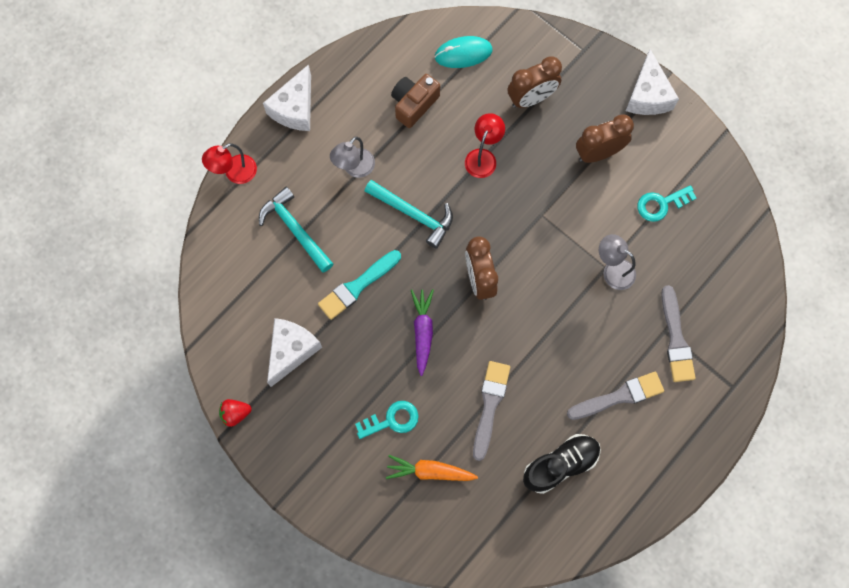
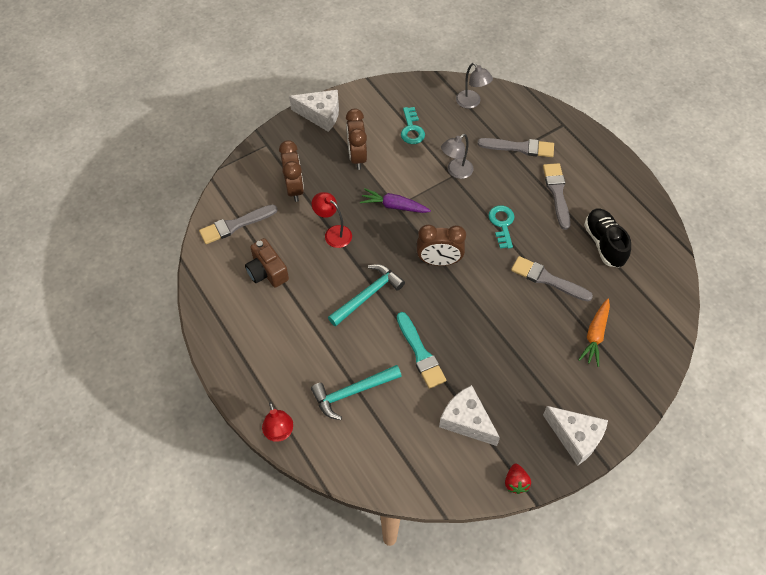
camera: 75 degrees left, 15 degrees down
(295, 108) = (234, 366): white cheese -> white cheese (575, 437)
(354, 168) = (310, 331): grey lamp -> grey lamp (471, 103)
(392, 420) = (546, 354): turquoise key -> turquoise key (502, 224)
(422, 331) = (473, 312): purple carrot -> purple carrot (394, 206)
(463, 53) = (235, 225): turquoise mouse -> grey brush

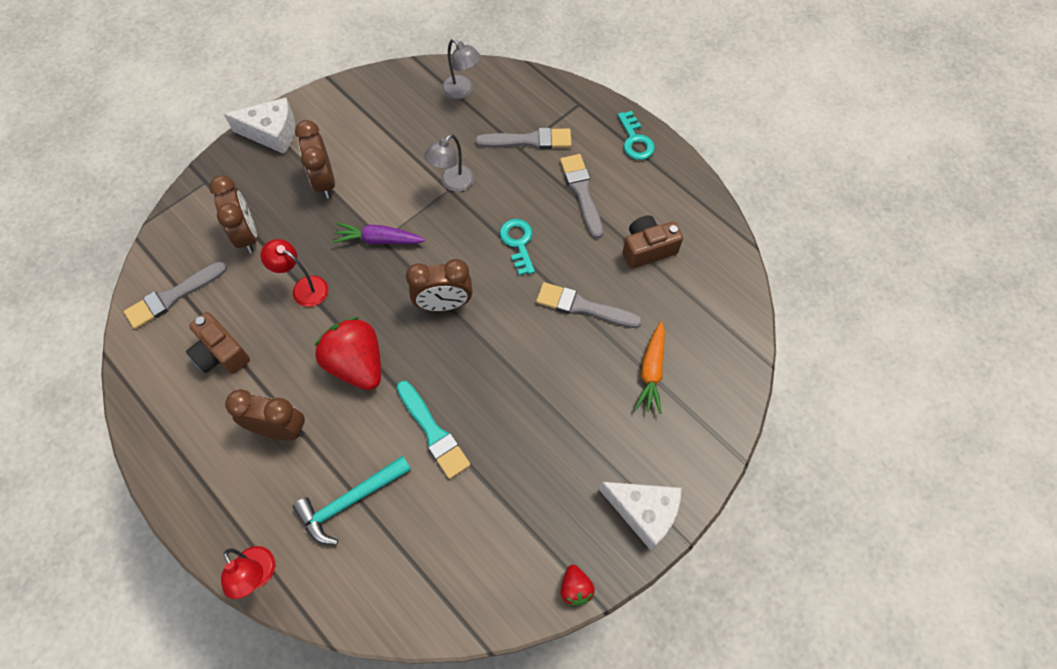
camera: 10 degrees left, 5 degrees up
(305, 333) = (280, 429): none -> brown clock
(368, 295) = (357, 364): turquoise hammer -> red strawberry
(411, 129) = (390, 136): turquoise key -> turquoise key (635, 140)
(466, 421) = (503, 515): white cheese -> none
(604, 243) = (647, 249): black shoe -> brown camera

